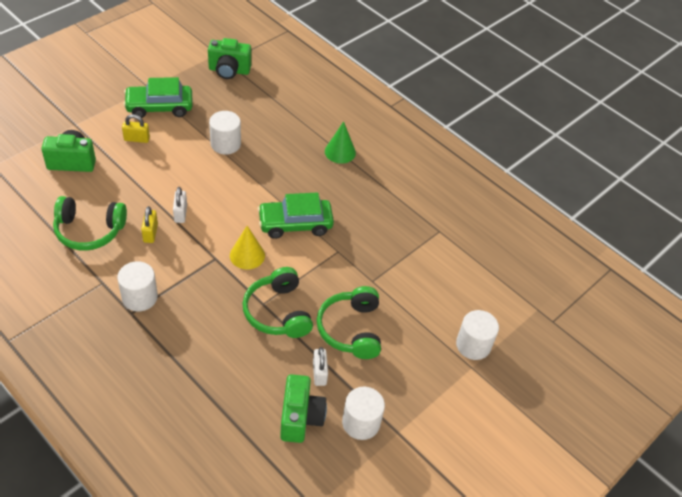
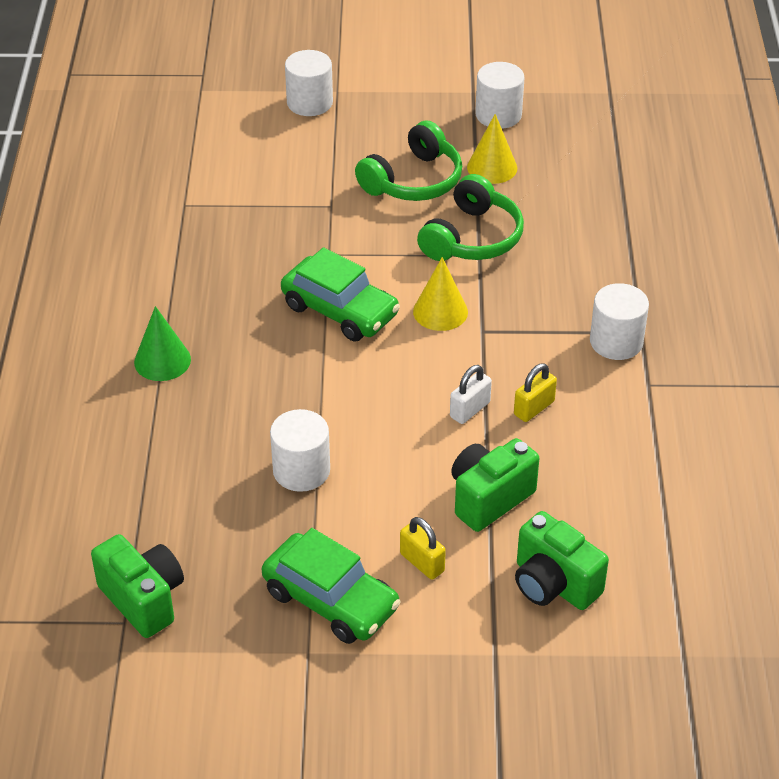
camera: 130 degrees left, 5 degrees down
(89, 231) = (613, 459): green headphones -> none
(300, 418) = (552, 148): green camera -> green camera (489, 498)
(319, 373) = (492, 167): white padlock -> yellow cone

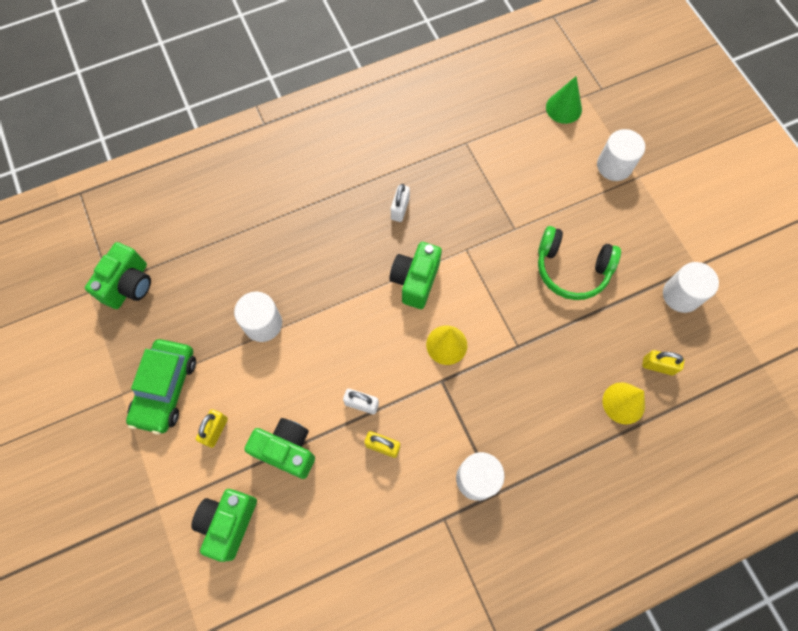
camera: 65 degrees right, 25 degrees up
(162, 360) = (320, 200): green cone -> green cone (563, 108)
(231, 291) = (400, 209): none -> white padlock
(340, 310) = (415, 281): green car -> green camera
(472, 238) = (533, 334): green headphones -> none
(492, 167) = (618, 315): yellow cone -> yellow cone (623, 403)
(567, 161) = (658, 366): none -> yellow padlock

